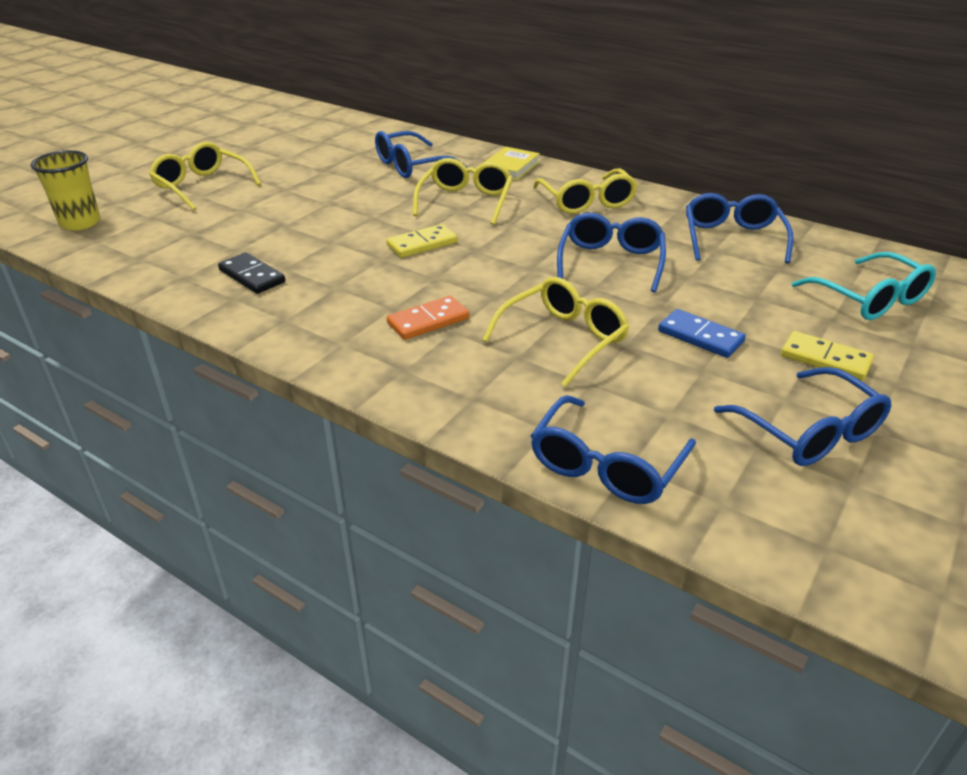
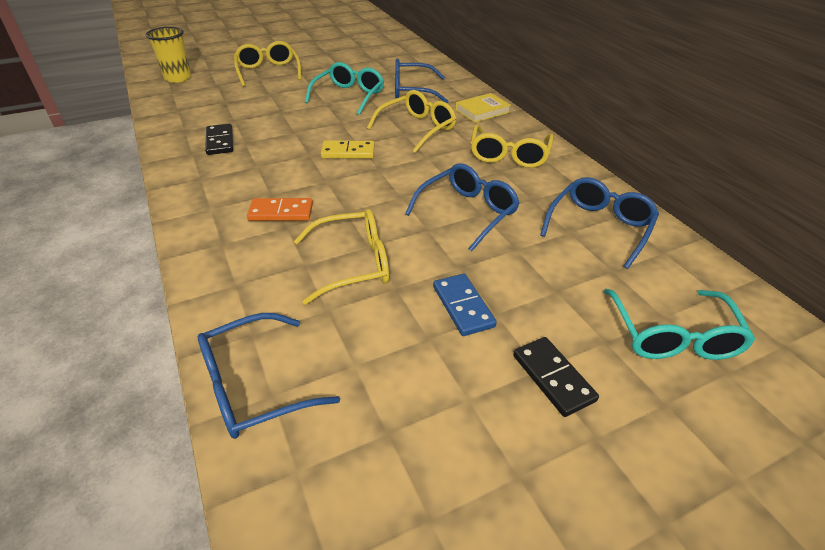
camera: 30 degrees right, 5 degrees up
(345, 188) = (349, 96): none -> turquoise glasses
(809, 431) = (452, 442): blue glasses -> none
(825, 359) = (553, 378): yellow domino -> black domino

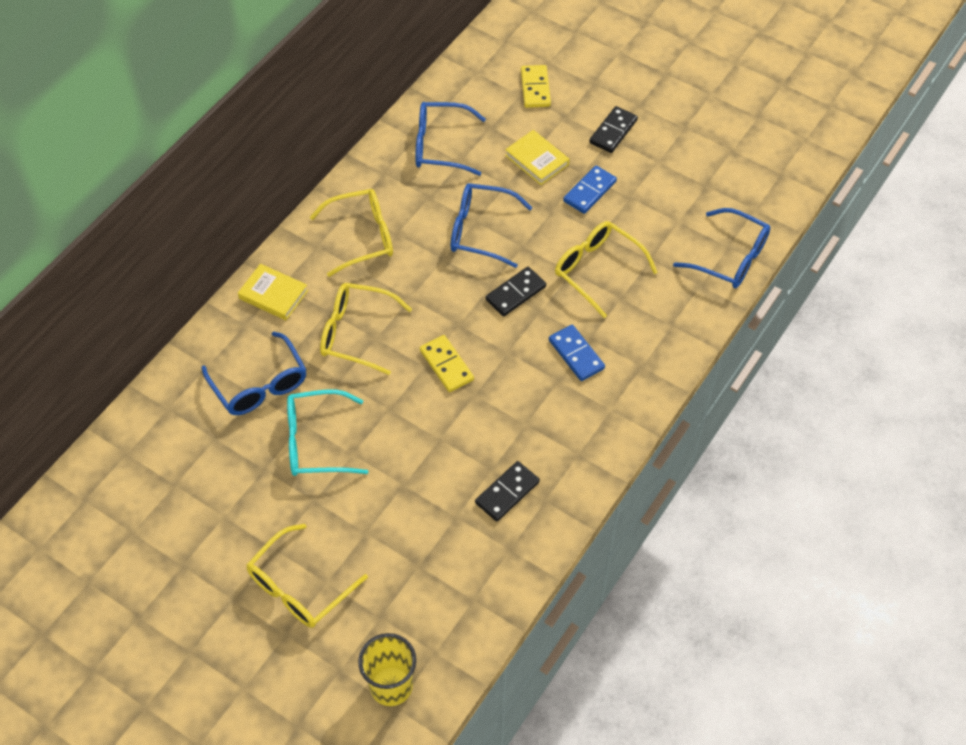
camera: 120 degrees left, 15 degrees up
(281, 212) = (576, 354): orange domino -> blue domino
(378, 205) = (515, 293): none -> black domino
(540, 285) = (537, 160): none -> yellow book
(672, 335) = (535, 88): turquoise glasses -> yellow domino

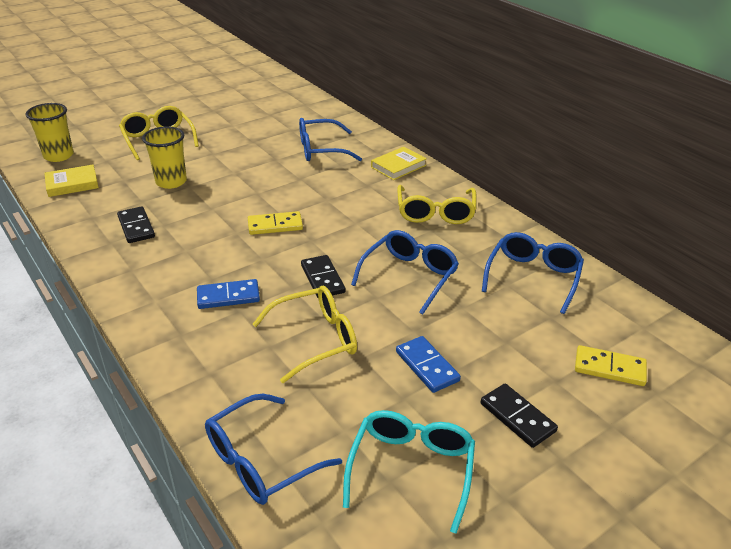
camera: 110 degrees right, 20 degrees down
(317, 442) = (256, 161): turquoise glasses -> turquoise glasses (411, 470)
(356, 333) = (337, 192): yellow glasses -> none
(401, 510) = (171, 182): none -> yellow cup
(537, 160) = (490, 338): yellow book -> yellow book (72, 184)

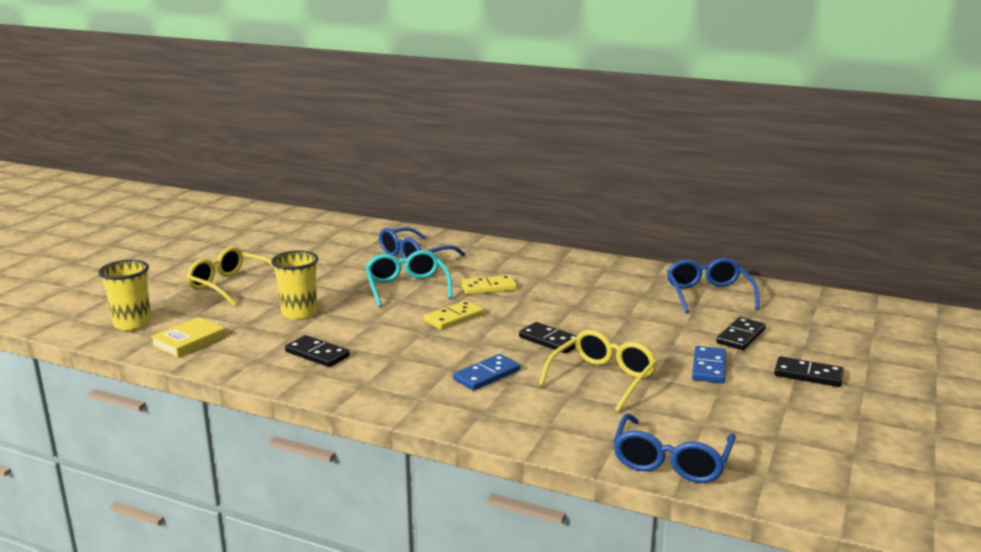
camera: 30 degrees left, 15 degrees down
(398, 166) = (502, 252): yellow book -> none
(409, 276) = (617, 319): blue glasses -> none
(411, 470) = (781, 426): turquoise glasses -> turquoise glasses (407, 287)
(427, 366) = (709, 367): blue domino -> blue domino turned 75 degrees clockwise
(435, 212) = (579, 275): yellow glasses -> none
(504, 340) = (740, 336): none -> black domino
(609, 368) = (827, 330): yellow domino -> yellow domino (488, 287)

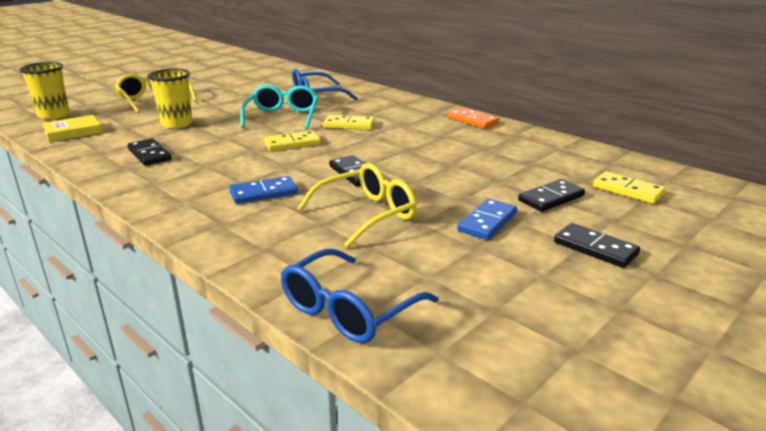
camera: 20 degrees right, 5 degrees up
(604, 265) = (473, 120): none -> orange domino
(708, 295) = (552, 157): blue glasses -> none
(794, 318) = (628, 190): none -> yellow domino

